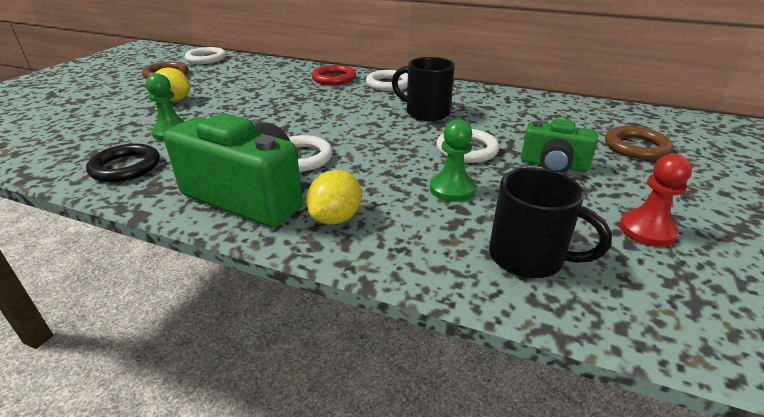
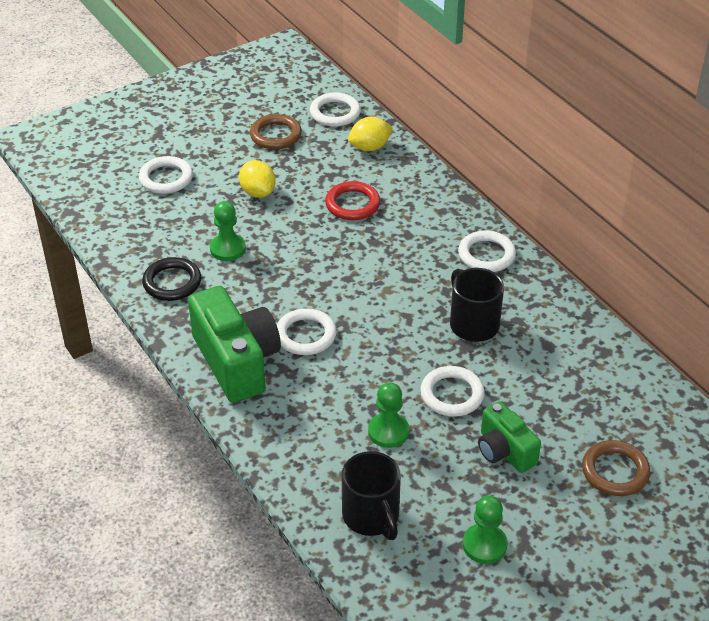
camera: 35 degrees right, 10 degrees up
(75, 113) = (166, 178): none -> white ring
(334, 78) = (438, 217): red ring -> red ring (352, 204)
(336, 218) = (279, 415): yellow lemon -> yellow lemon (370, 147)
(646, 230) = (484, 545): red pawn -> green pawn

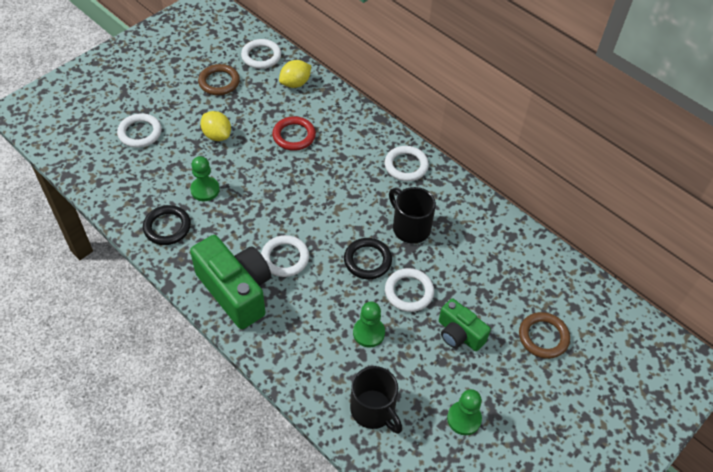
camera: 15 degrees left, 10 degrees up
(408, 352) = (367, 260): none -> black ring

